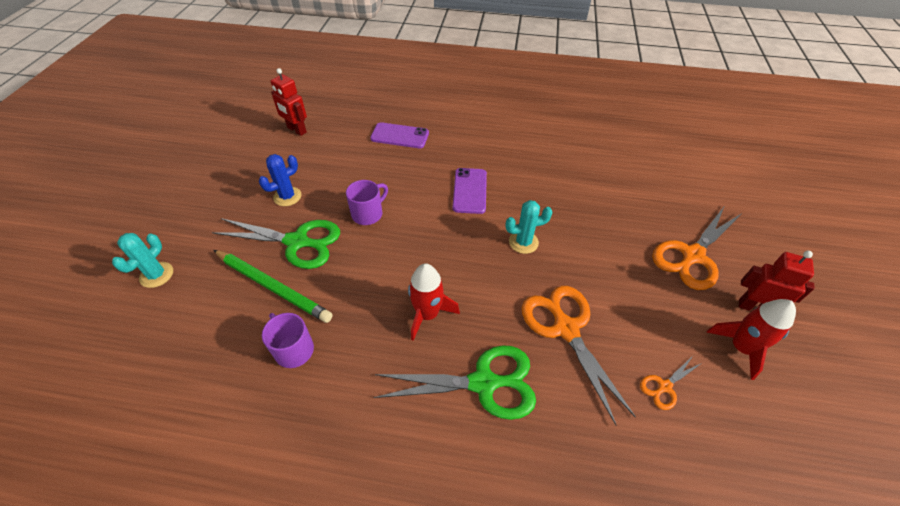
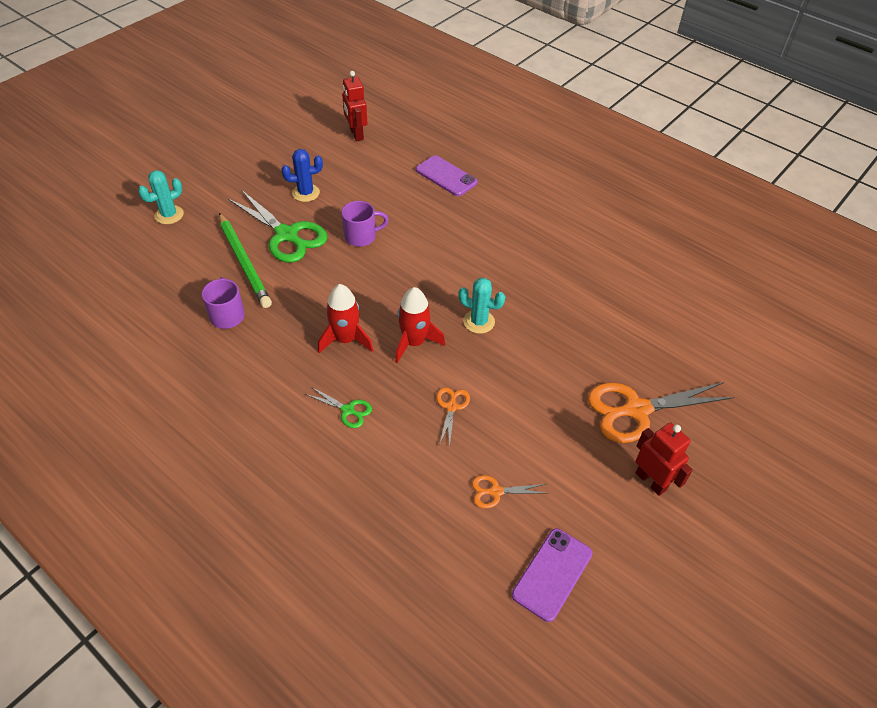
camera: 30 degrees right, 0 degrees up
(470, 191) = (469, 255): purple phone -> purple phone (552, 574)
(483, 383) = (348, 410): green scissors -> green scissors, size x0.48
(565, 328) = (451, 407): orange scissors -> orange scissors, size x0.48
(740, 347) = (599, 502): red rocket -> red rocket (414, 342)

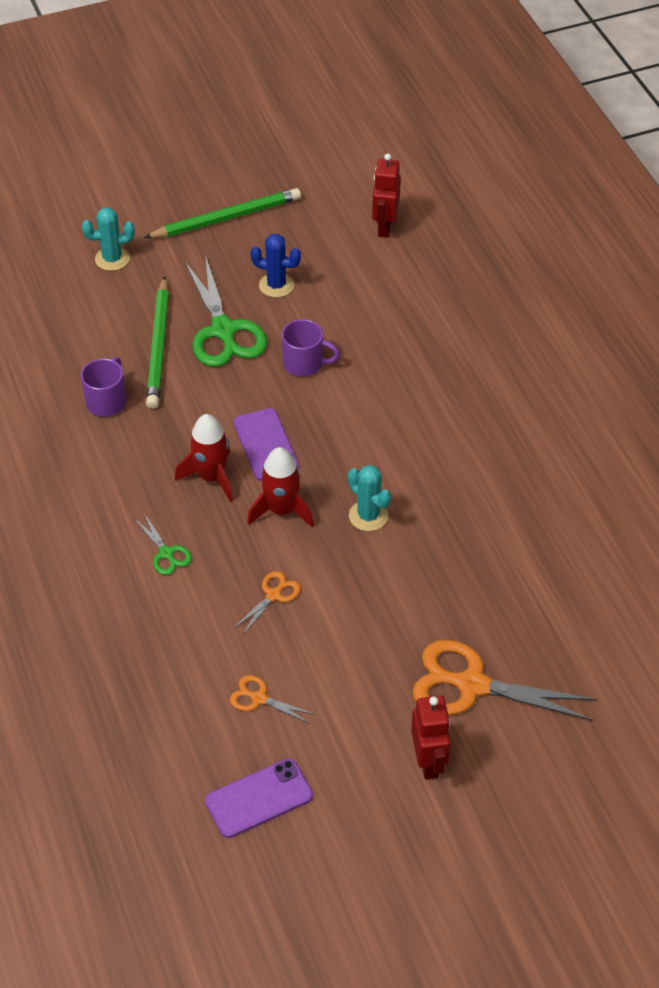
camera: 30 degrees right, 0 degrees up
(240, 162) = (226, 218): none -> green pencil
(446, 176) = (456, 322): purple phone -> purple phone (266, 445)

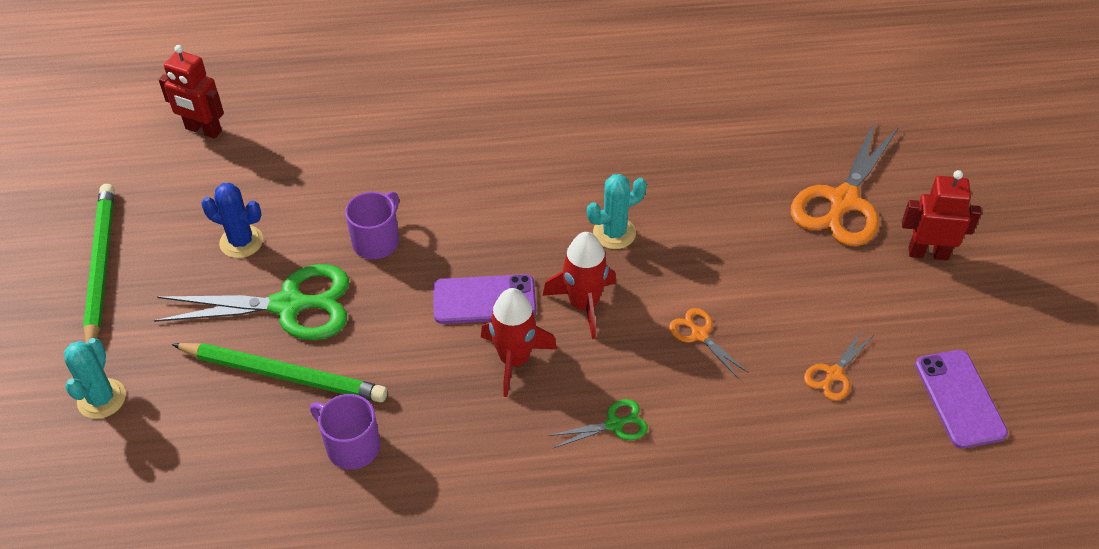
camera: 75 degrees left, 0 degrees up
(276, 285) = (241, 242): blue cactus -> blue cactus turned 75 degrees clockwise

